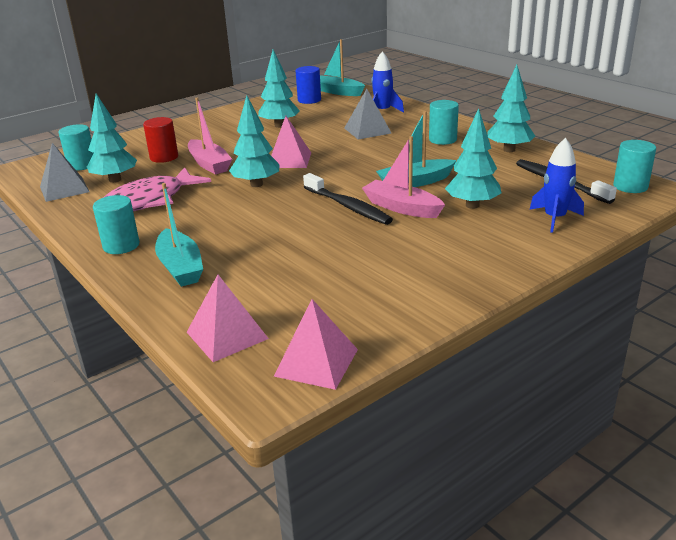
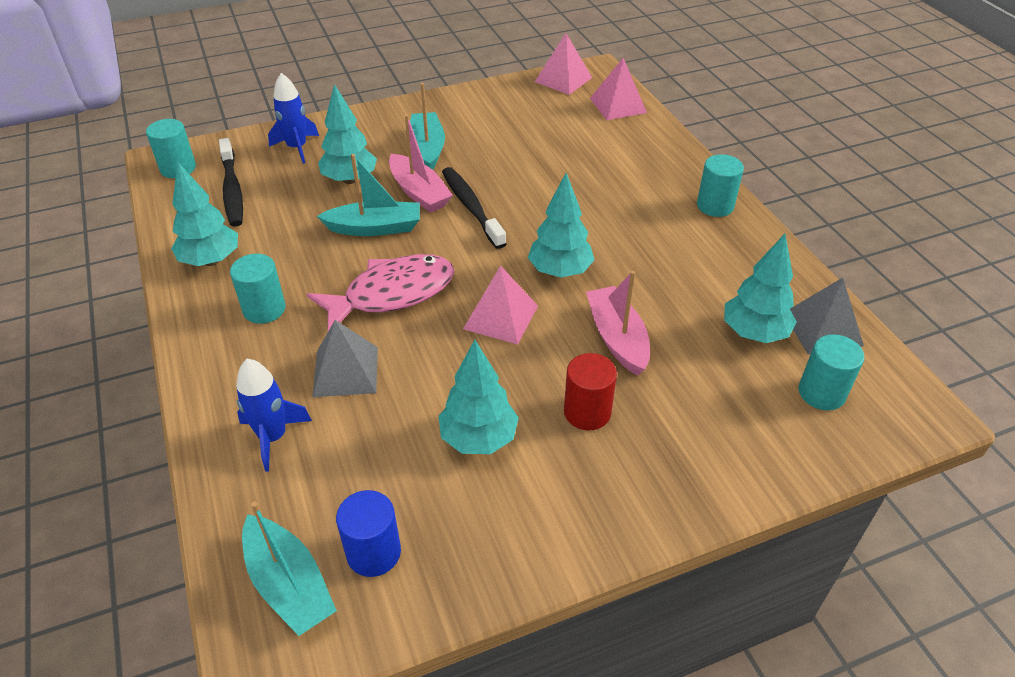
camera: 165 degrees left, 15 degrees up
(150, 200) = (695, 272): pink fish -> pink fish (392, 294)
(164, 157) = (688, 379): red cylinder -> red cylinder (587, 412)
(180, 267) = (653, 168): turquoise boat -> turquoise boat (427, 149)

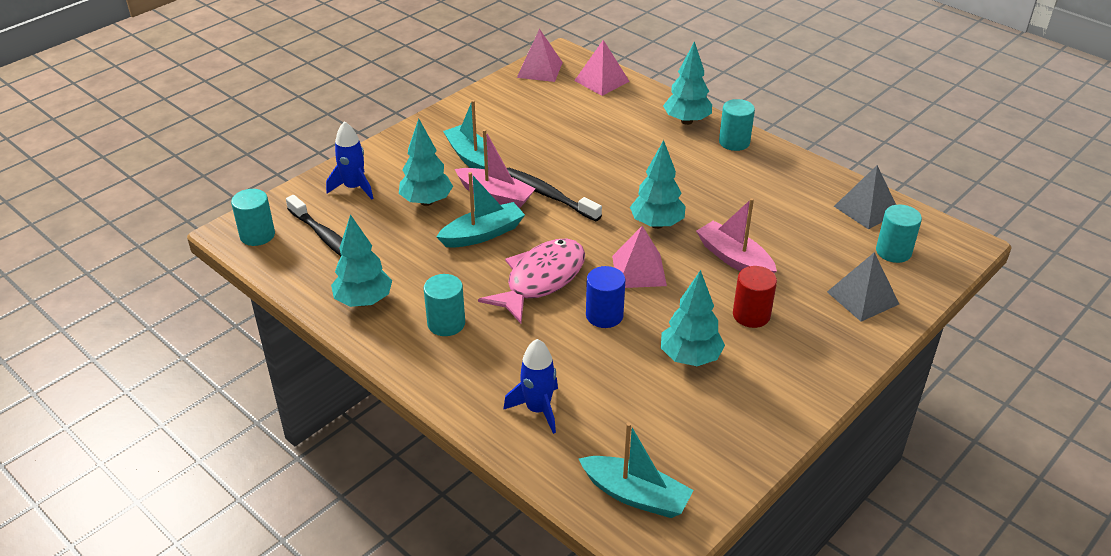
camera: 25 degrees left, 5 degrees down
(346, 371) = (553, 346): grey pyramid -> grey pyramid (863, 298)
(373, 552) = (677, 454): blue cylinder -> blue cylinder (604, 315)
(754, 333) = (824, 226): turquoise tree -> turquoise tree (687, 121)

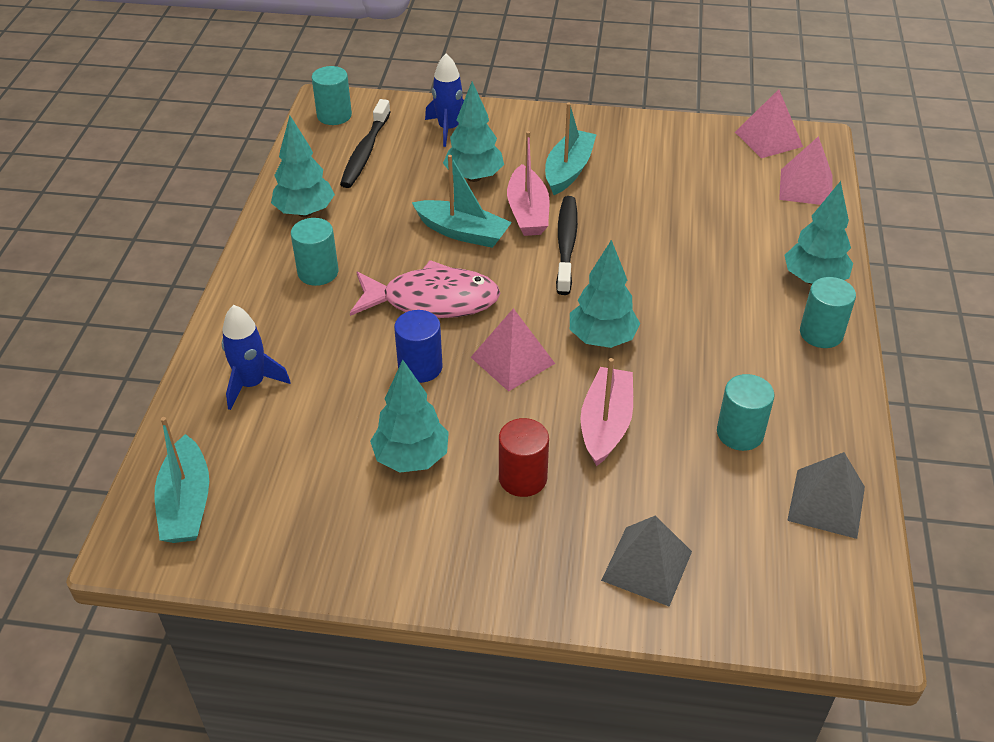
camera: 55 degrees right, 5 degrees up
(893, 252) = (767, 562): turquoise cylinder -> turquoise cylinder (740, 433)

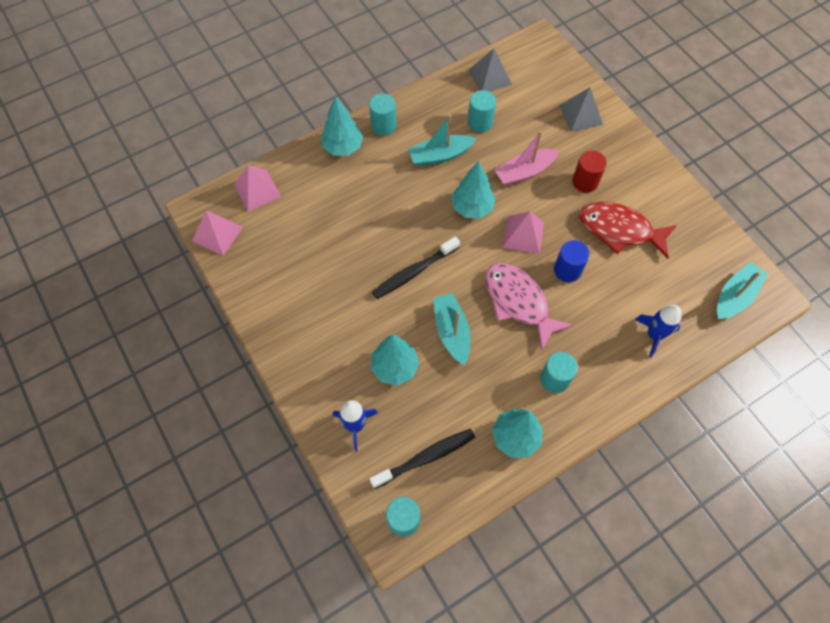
camera: 130 degrees left, 20 degrees up
(411, 458) = (619, 230): turquoise tree -> red fish
(528, 212) = (402, 311): pink boat -> none
(568, 170) = (341, 319): turquoise boat -> turquoise boat (440, 155)

